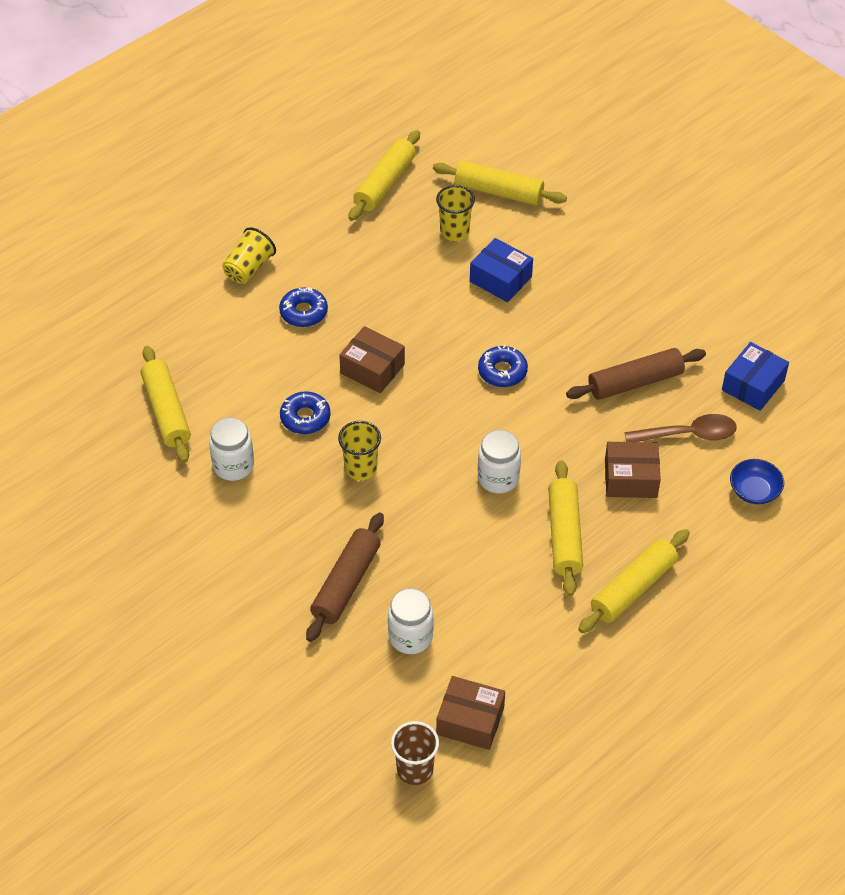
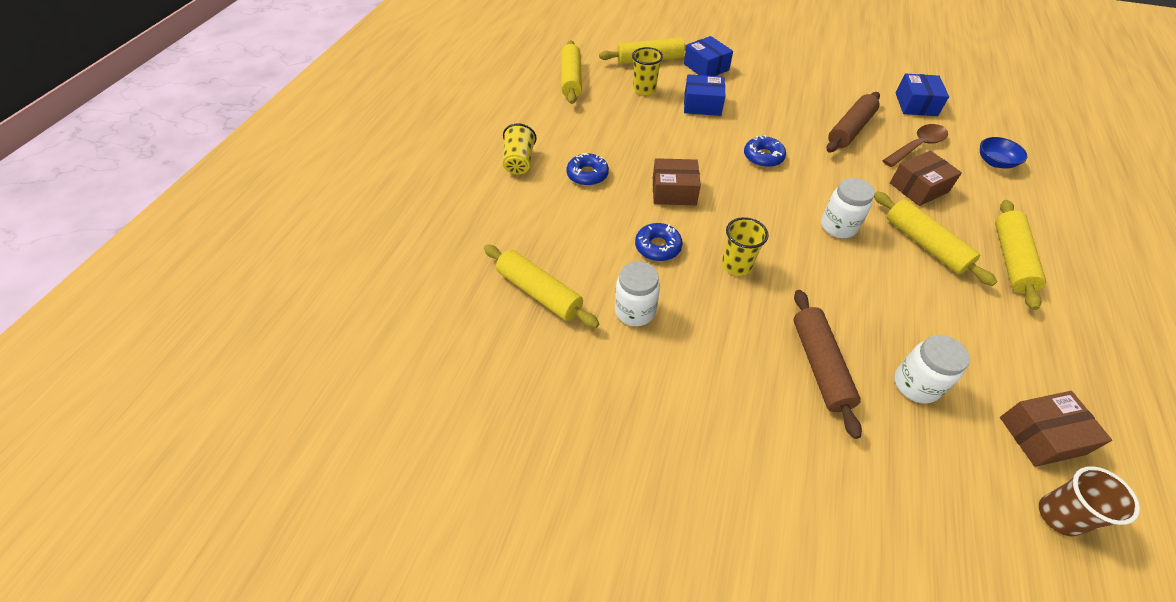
camera: 30 degrees left, 0 degrees up
(555, 230) = (706, 67): none -> blue box

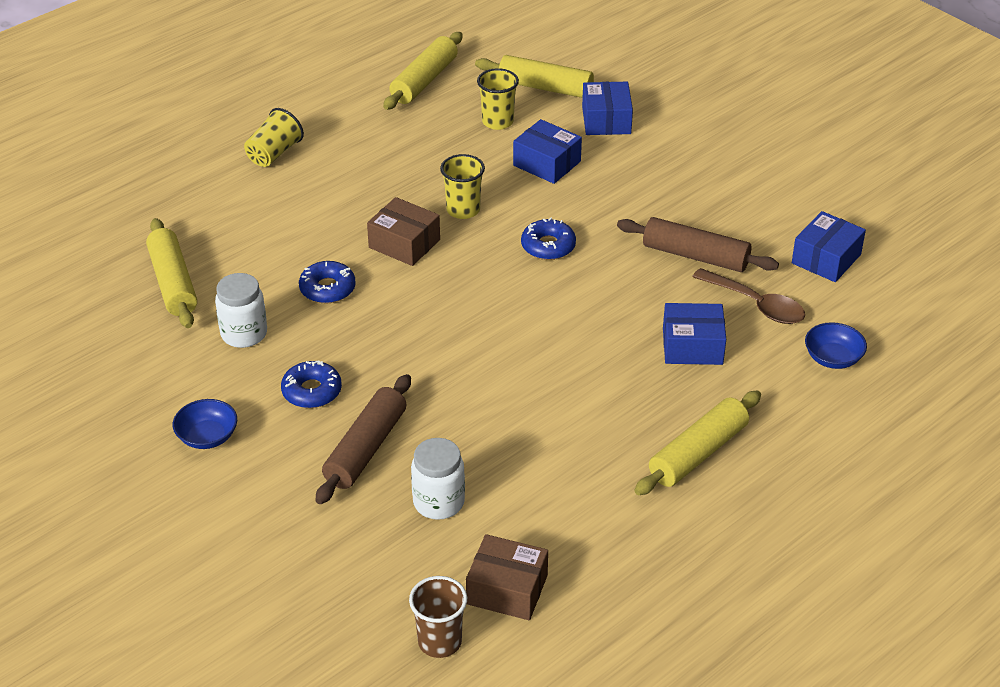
camera: 30 degrees right, 10 degrees down
(587, 174) = (331, 192): blue donut -> blue donut (312, 391)
(697, 419) = (207, 436): none -> blue bowl
(736, 265) = (387, 336): yellow cup -> yellow cup (463, 210)
(838, 226) = (542, 346): white jar -> none
(850, 130) = (695, 256): brown rolling pin -> brown rolling pin turned 45 degrees clockwise
(917, 146) = (756, 304): brown spoon -> brown spoon turned 45 degrees clockwise
(918, 187) = (692, 346): brown box -> blue box
(924, 244) = (617, 400): yellow rolling pin -> none

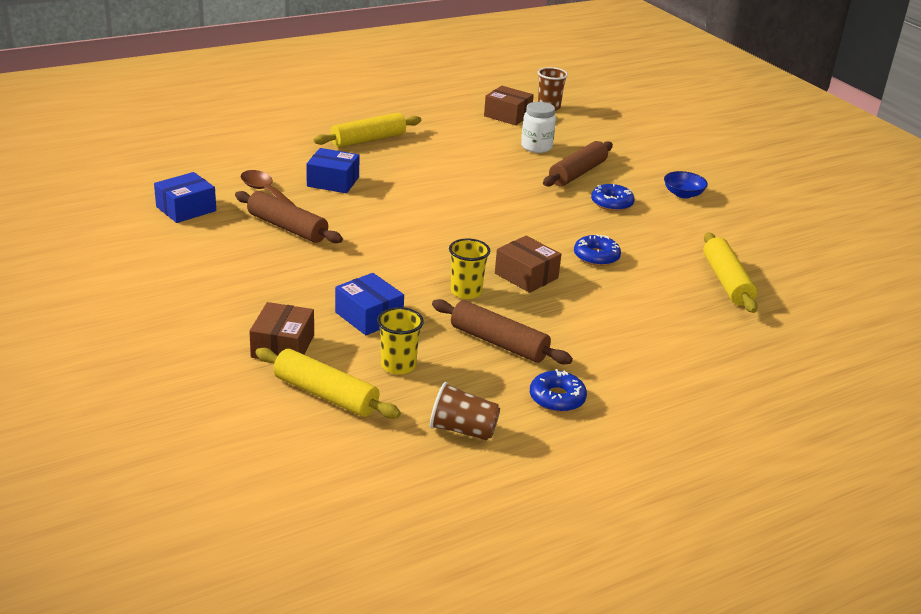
camera: 170 degrees left, 10 degrees down
(244, 334) = (663, 240): white jar -> none
(274, 153) = (644, 375): yellow cup -> none
(415, 159) = (498, 343): none -> brown rolling pin
(424, 81) = (463, 430): yellow rolling pin -> brown cup
(548, 246) = (403, 253): blue donut -> blue donut (557, 398)
(606, 120) = (282, 346): blue box -> brown box
(833, 358) = (242, 161): blue bowl -> none

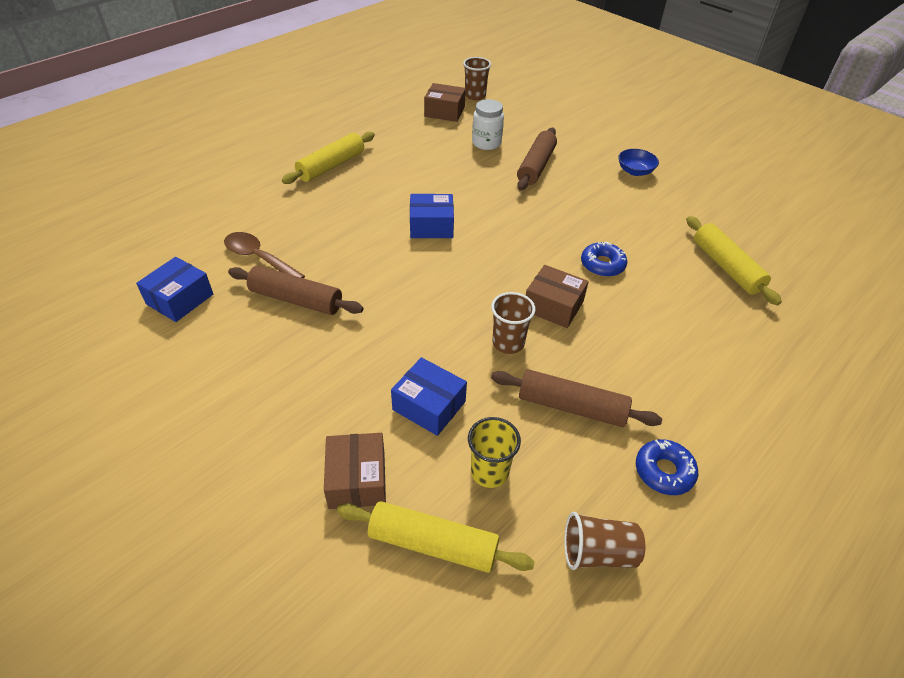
camera: 15 degrees left, 15 degrees up
(333, 182) = (318, 226): blue box -> blue box (431, 226)
(466, 292) = (508, 343): yellow cup -> brown cup
(611, 203) = (582, 195): blue donut -> none

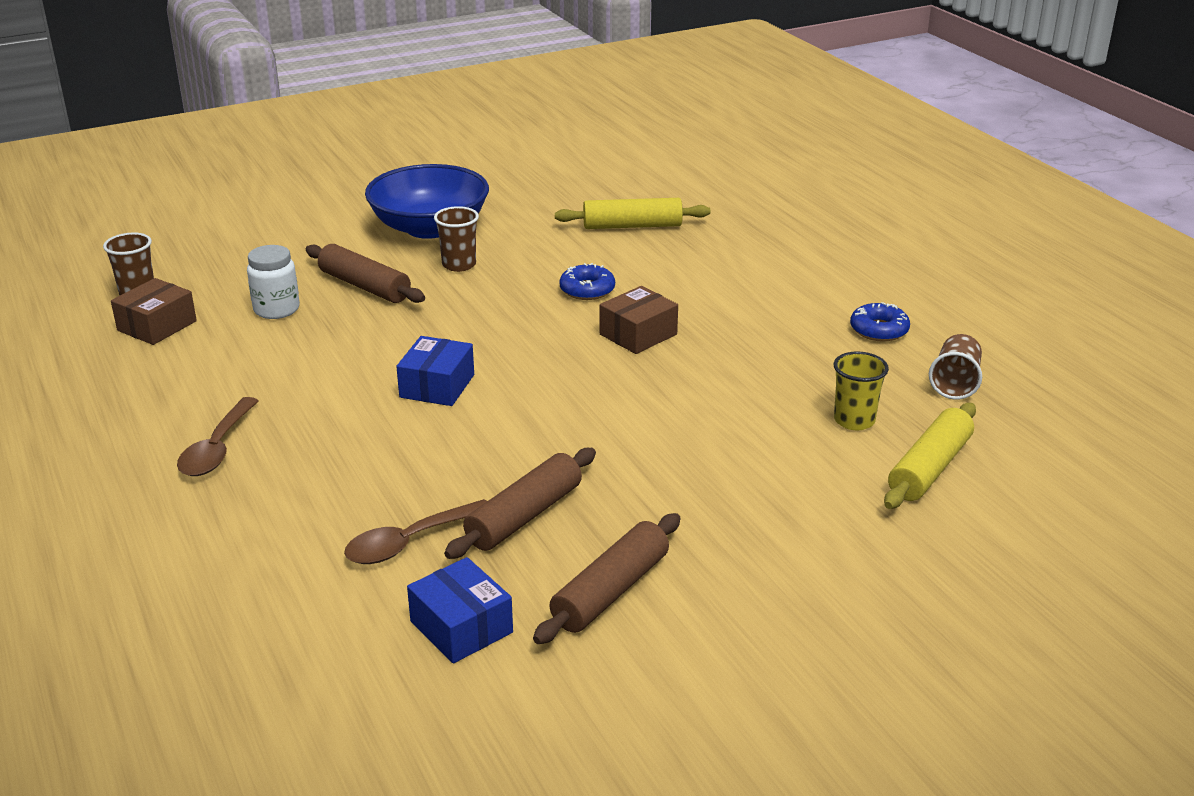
camera: 70 degrees left, 15 degrees down
(331, 166) = (217, 448): yellow rolling pin -> brown spoon
(357, 479) = (841, 504): brown box -> none
(429, 405) = (754, 441): blue box -> none
(508, 343) = (682, 374): brown cup -> brown cup (459, 265)
(571, 407) = (788, 357): brown rolling pin -> brown rolling pin (611, 591)
(635, 171) = (430, 227): blue bowl -> blue bowl, size x2.30

